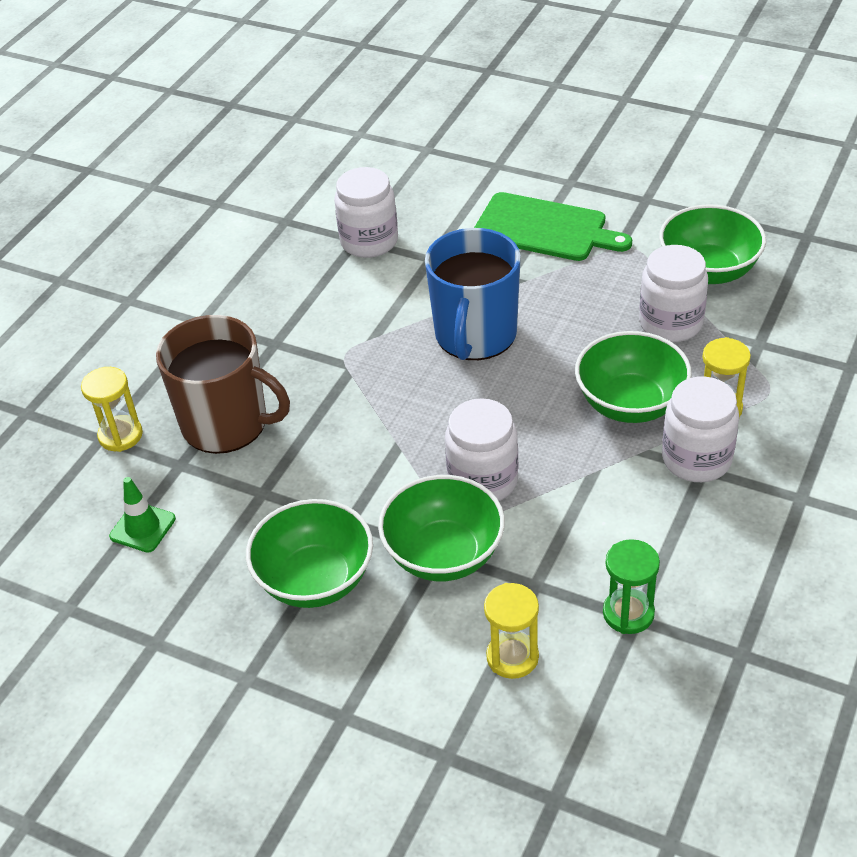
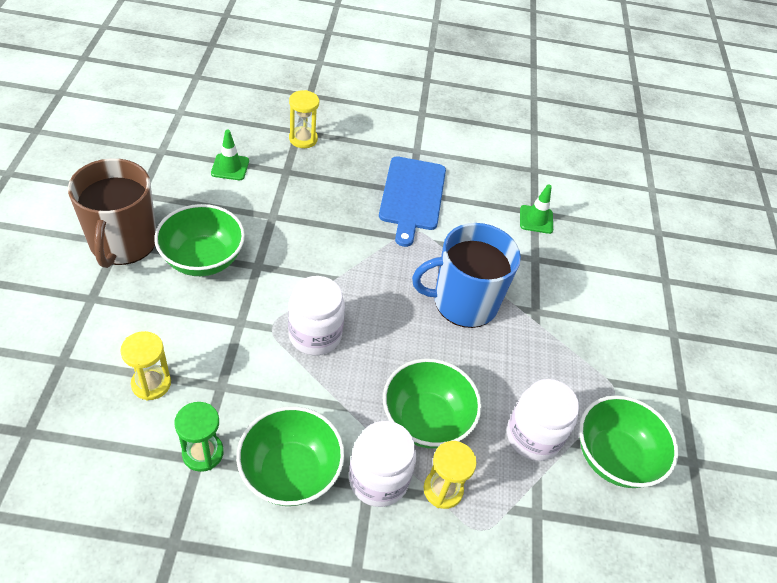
camera: 60 degrees right, 5 degrees up
(227, 423) = (328, 185): brown mug -> brown mug (123, 242)
(284, 343) = (412, 196): none -> blue cutting board
(369, 241) = (536, 219): white jar -> green traffic cone
(444, 555) = (238, 325): green bowl -> green bowl (290, 472)
(545, 228) = (606, 325): green cutting board -> none

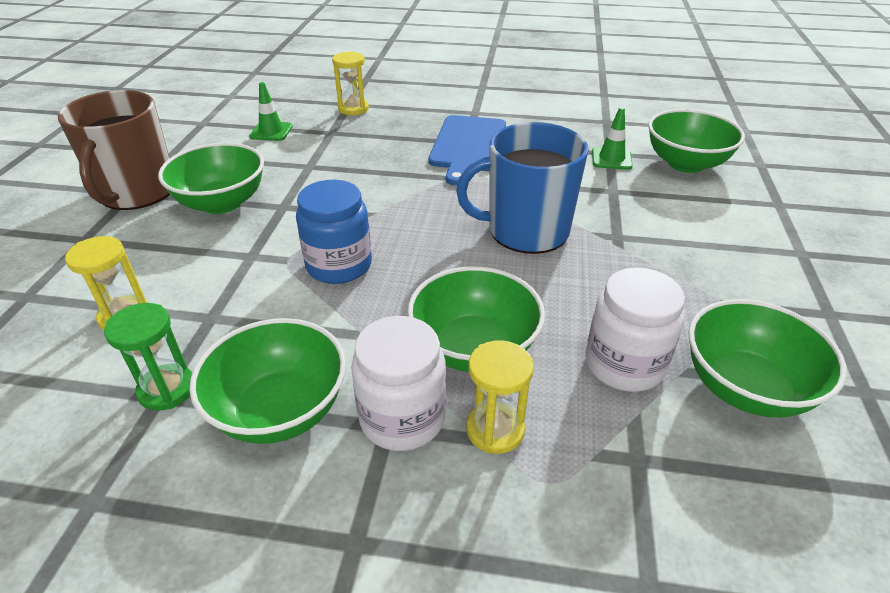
camera: 10 degrees right, 10 degrees down
(315, 335) = (339, 265): white jar -> blue jar
(597, 228) = (685, 163): none -> green bowl

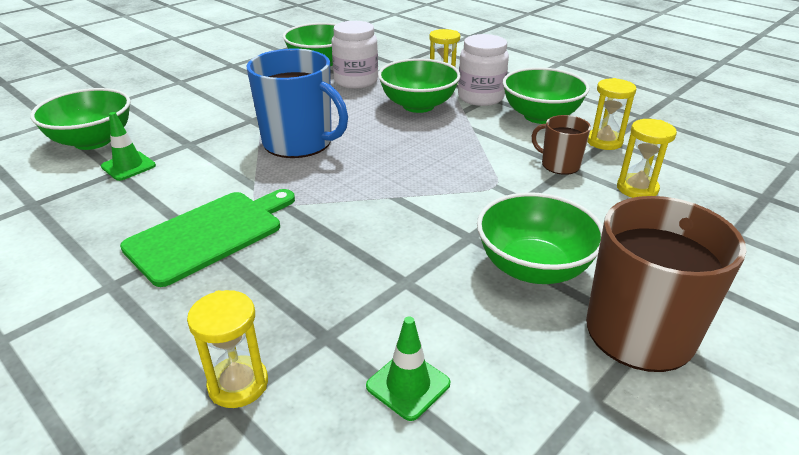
camera: 145 degrees left, 5 degrees down
(167, 389) = (604, 142): green hourglass -> yellow hourglass
(224, 316) = (559, 165): none -> brown mug
(339, 265) = (457, 168): blue jar -> none
(468, 146) = (209, 234): blue cutting board -> green cutting board

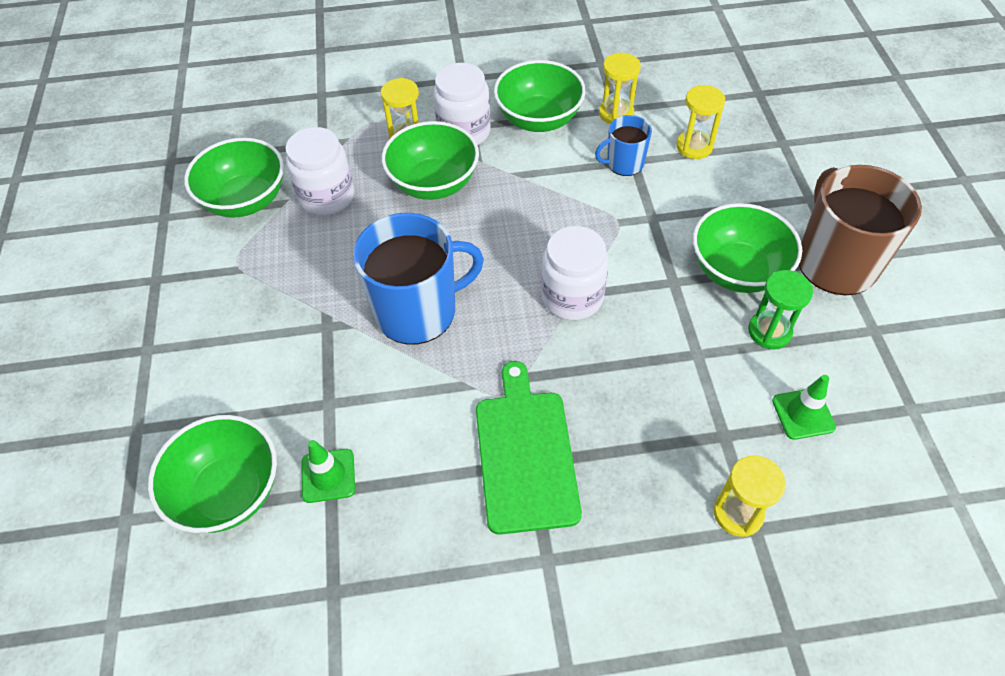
camera: 50 degrees left, 20 degrees up
(388, 195) = (572, 297): none -> white jar
(486, 317) = (769, 331): none -> green hourglass
(559, 165) = (624, 163): brown mug -> blue mug

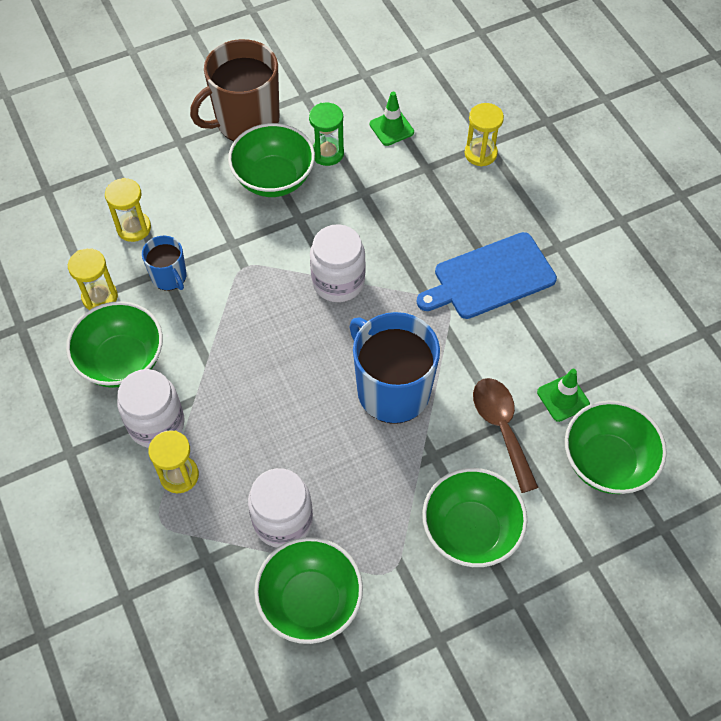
camera: 110 degrees left, 5 degrees up
(325, 398) = (501, 428): none -> brown spoon
(434, 183) = (237, 428): green bowl -> green bowl (470, 531)
(525, 454) = (490, 277): green cutting board -> blue cutting board

